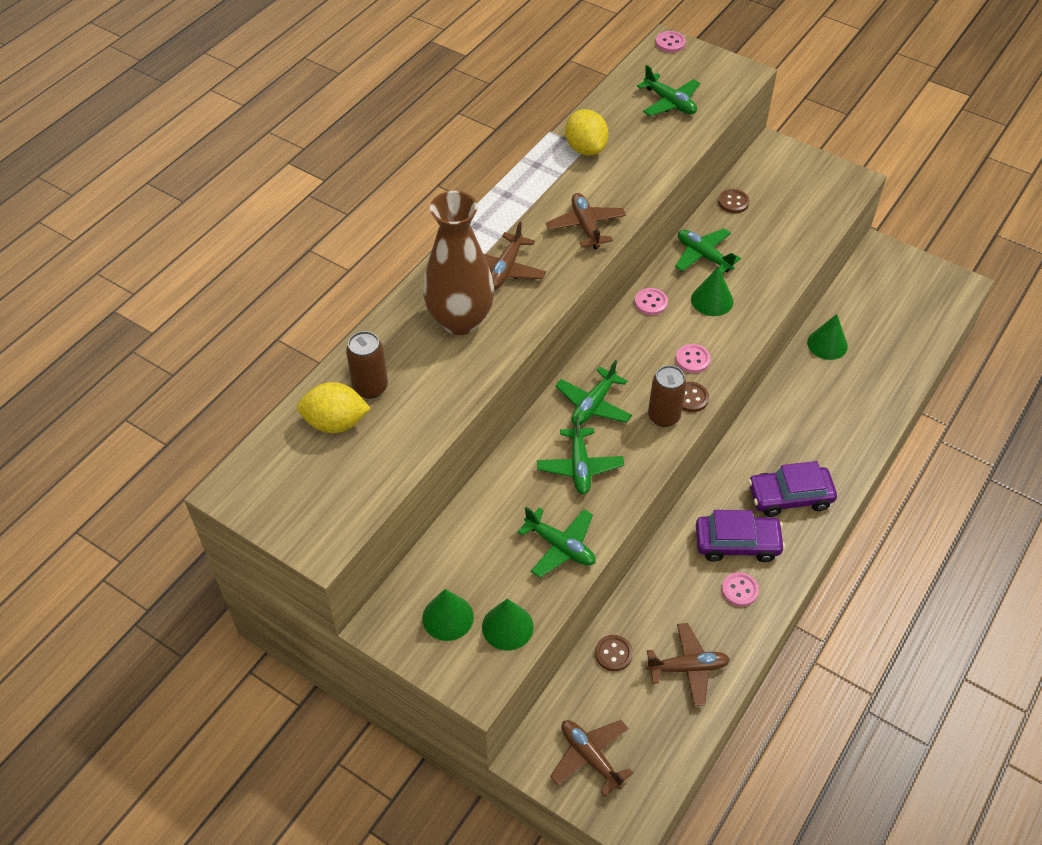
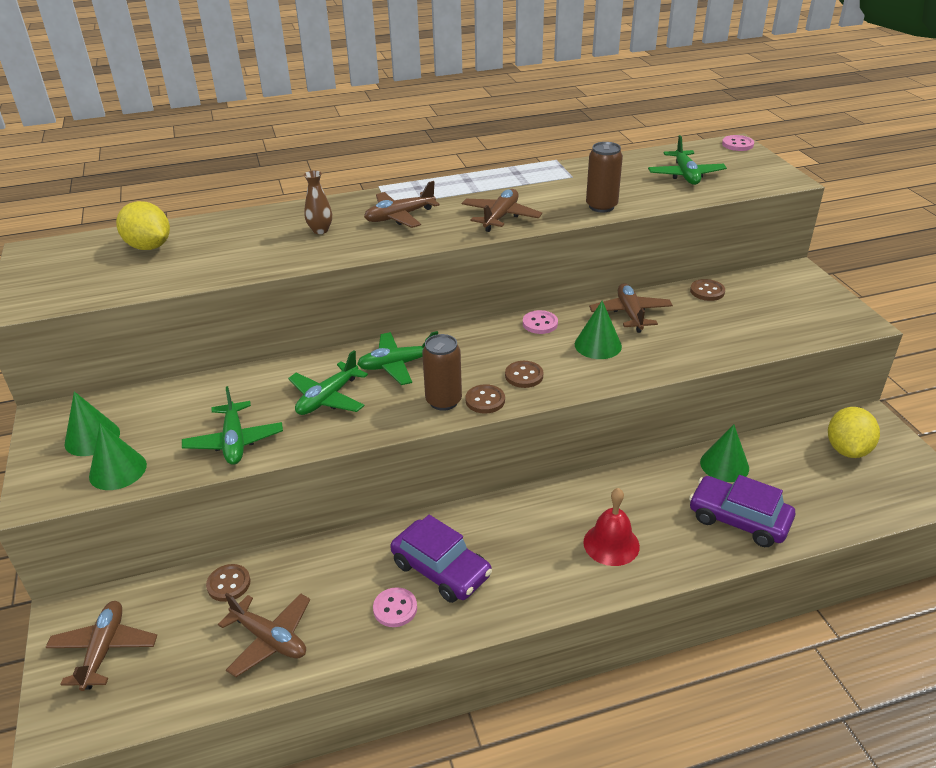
camera: 40 degrees right, 15 degrees down
(370, 387) = (202, 239): brown can -> brown can (601, 206)
(460, 320) = (320, 230): brown vase -> brown vase, size x0.40
(585, 148) = (570, 177): yellow lemon -> yellow lemon (847, 449)
(692, 359) = (524, 376): pink button -> brown button
(703, 256) = (630, 314): green plane -> brown plane
(789, 496) = (538, 563): purple car -> purple car (738, 519)
(818, 452) = (611, 544): none -> red bell

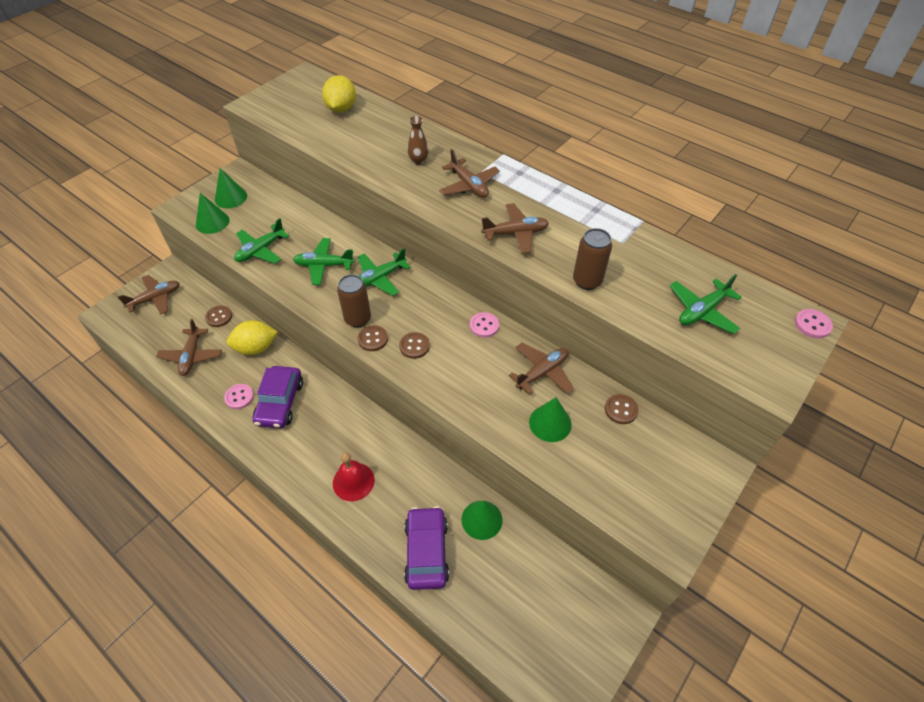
camera: 55 degrees right, 15 degrees up
(398, 365) = (379, 278): green plane -> green plane turned 75 degrees counterclockwise
(399, 217) = (469, 185): brown plane -> brown plane turned 150 degrees counterclockwise
(598, 345) = (483, 371): green cone -> green cone (550, 423)
(847, 449) = (566, 605): yellow lemon -> yellow lemon (256, 348)

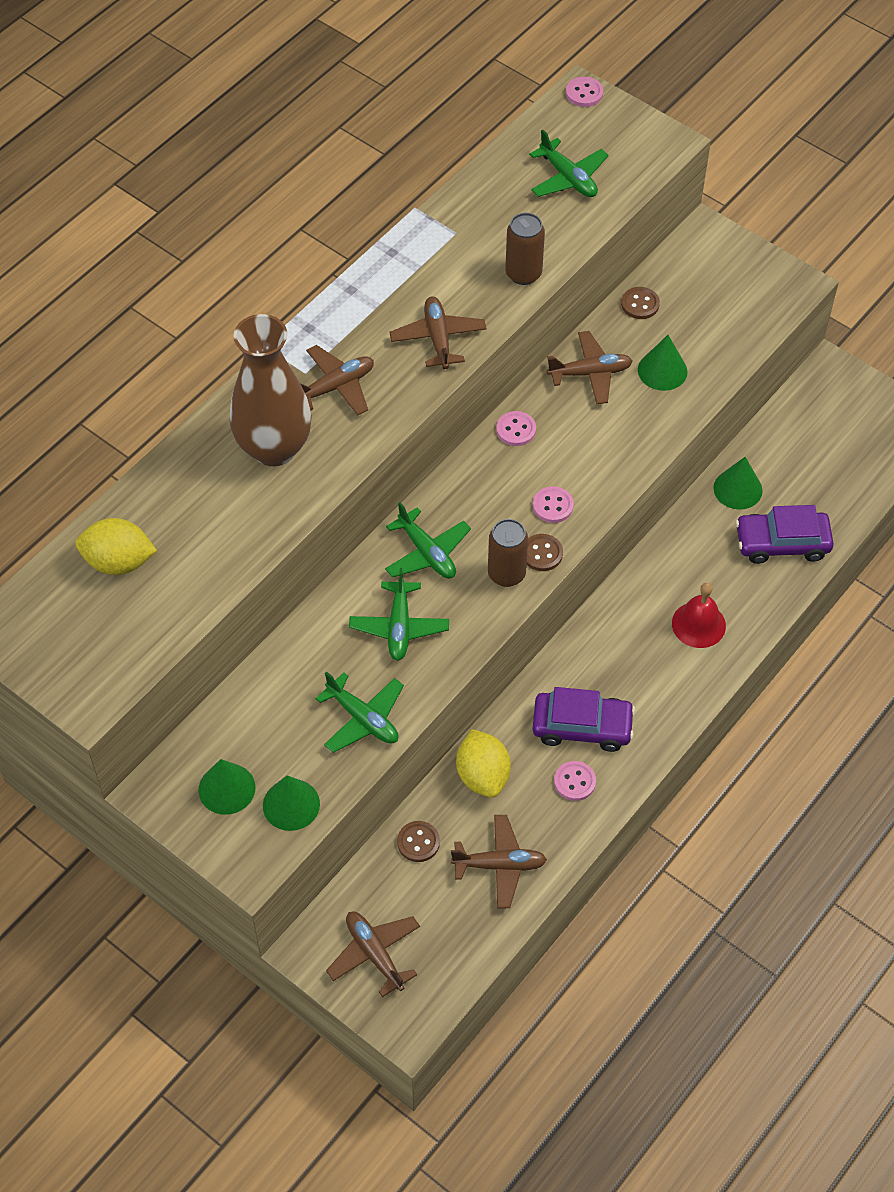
camera: 90 degrees left, 5 degrees up
(414, 346) = (553, 506): brown button -> pink button
(418, 161) = (274, 448): brown vase -> brown vase, size x2.48
(542, 372) = (590, 373): brown plane -> brown plane turned 120 degrees clockwise

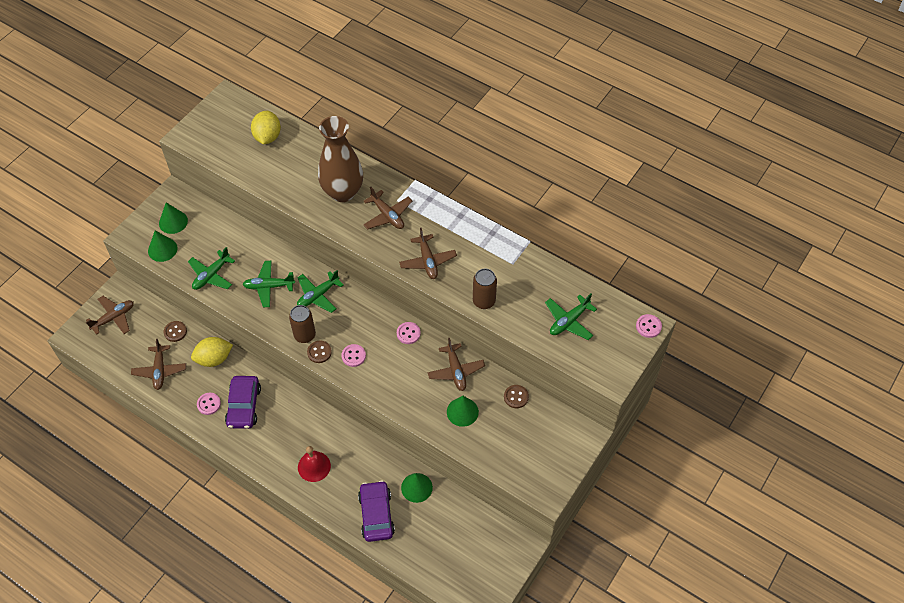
camera: 85 degrees right, 0 degrees up
(438, 338) = (427, 261): brown plane -> brown plane turned 90 degrees clockwise

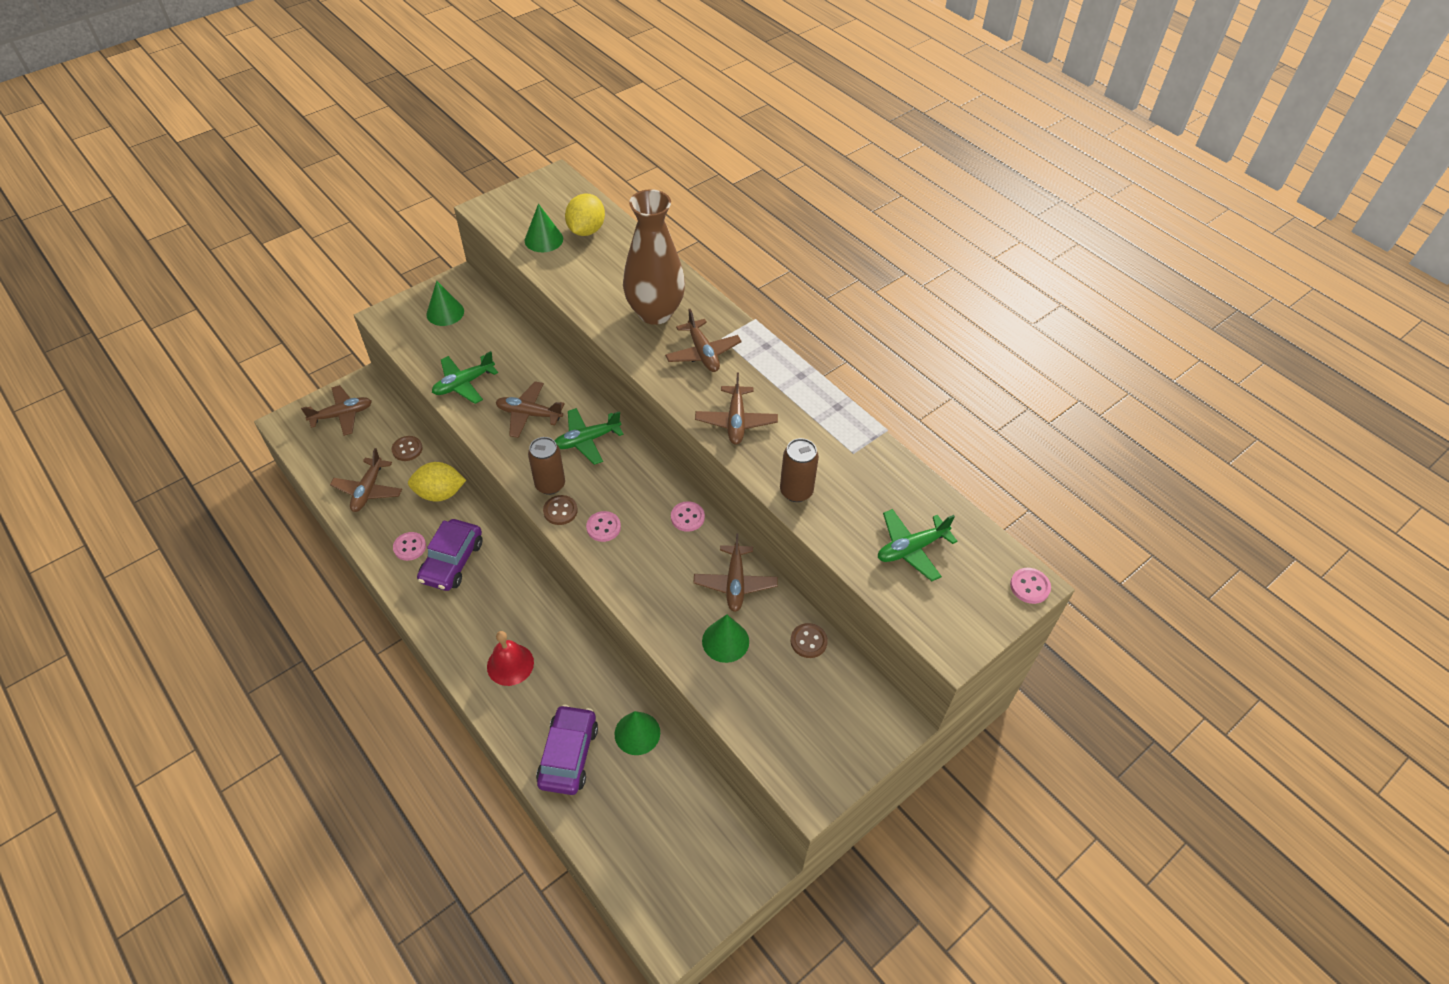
camera: 15 degrees right, 5 degrees down
(162, 249) = (418, 340): green cone -> green cone (543, 239)
(269, 286) = (529, 414): green plane -> brown plane

